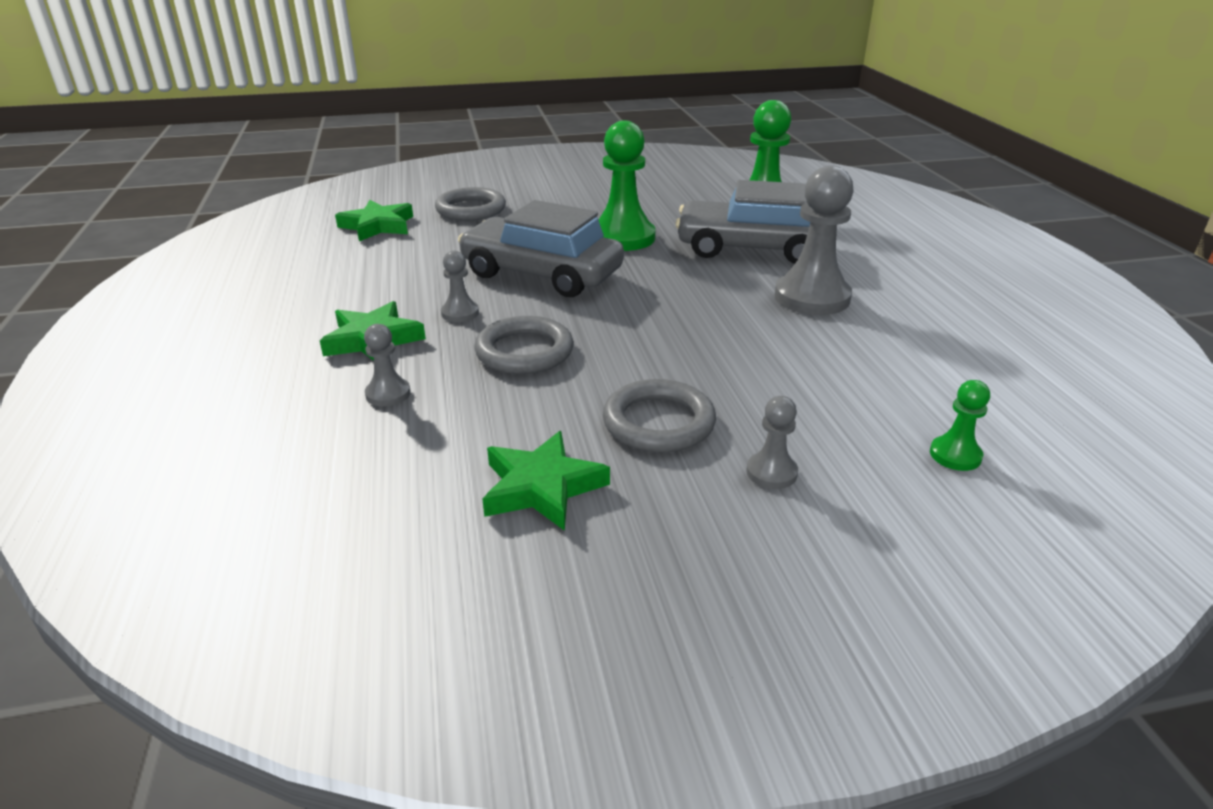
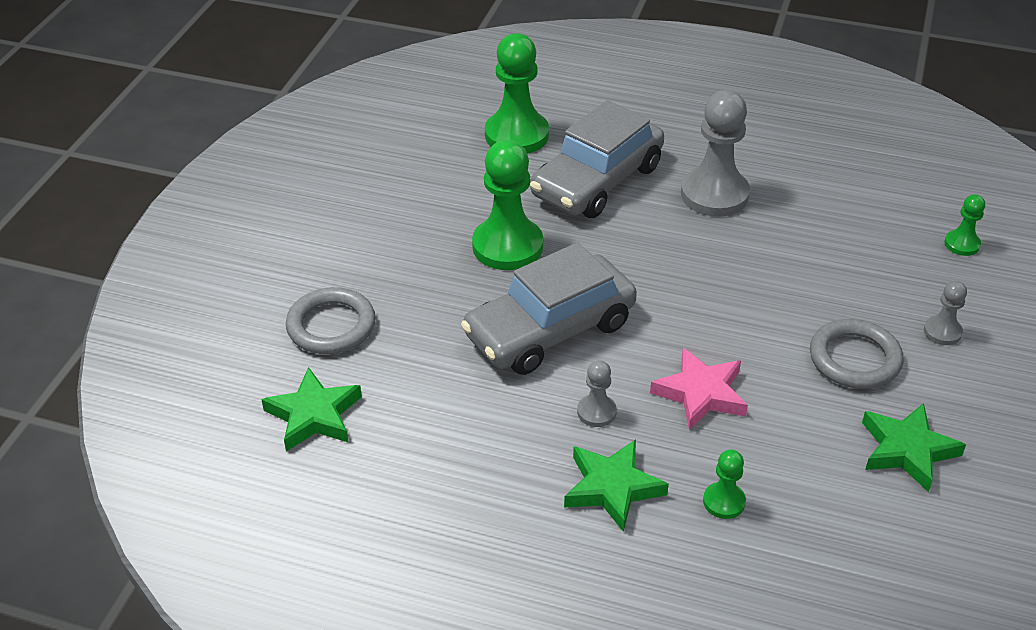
camera: 60 degrees left, 10 degrees up
(388, 394) = (724, 502): grey pawn -> green pawn
(524, 351) = (700, 393): grey ring -> pink star

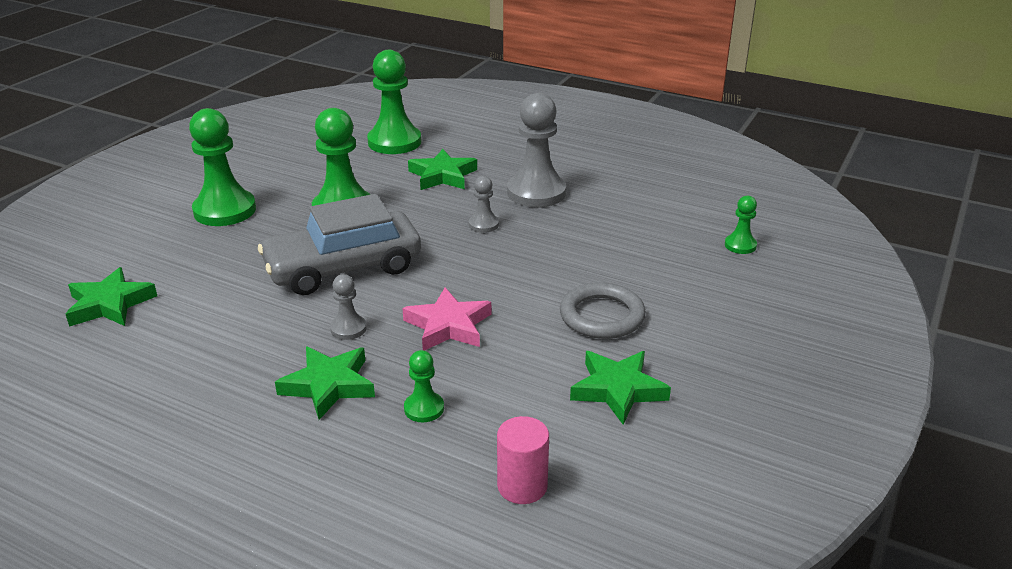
camera: 10 degrees right, 10 degrees down
(331, 326) = (166, 247): grey ring -> none
(370, 264) = (225, 210): none -> green pawn
(597, 181) = (442, 175): grey car -> green star
(860, 577) = (522, 486): none -> pink cylinder
(942, 332) = (693, 305): grey pawn -> grey pawn (483, 224)

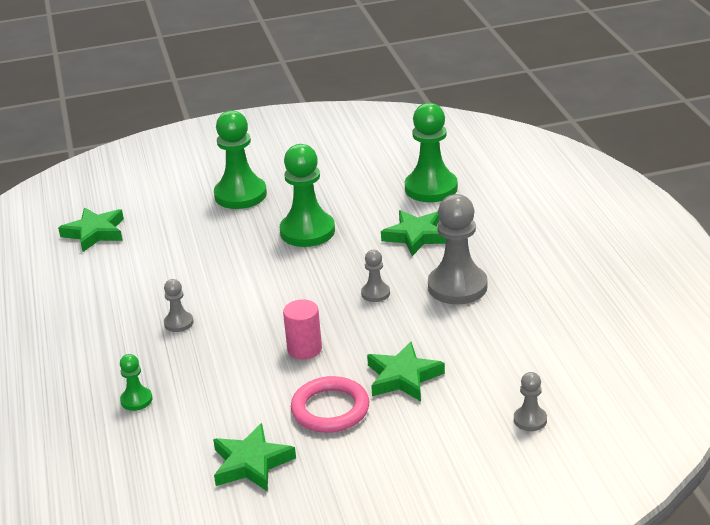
camera: 50 degrees right, 0 degrees up
(329, 385) = (116, 353): green star -> green star (403, 377)
(343, 268) = (240, 278): grey car -> none
(448, 326) = (232, 356): pink star -> none
(522, 486) = (108, 479): pink cylinder -> pink cylinder (304, 349)
(602, 316) = (330, 409): grey ring -> pink ring
(740, 245) = (530, 420): green pawn -> grey pawn

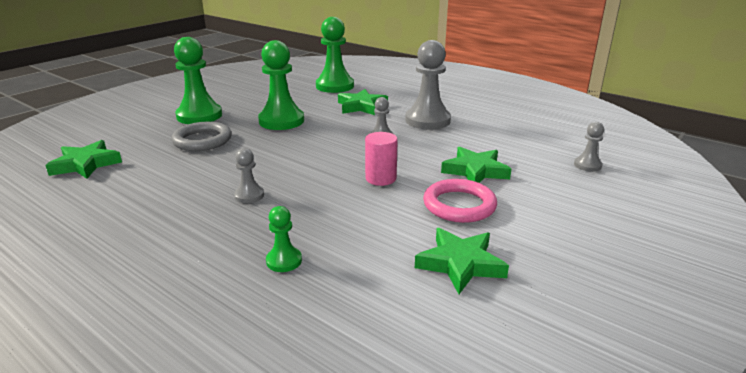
camera: 40 degrees left, 5 degrees down
(209, 235) = (202, 140): none -> grey ring

